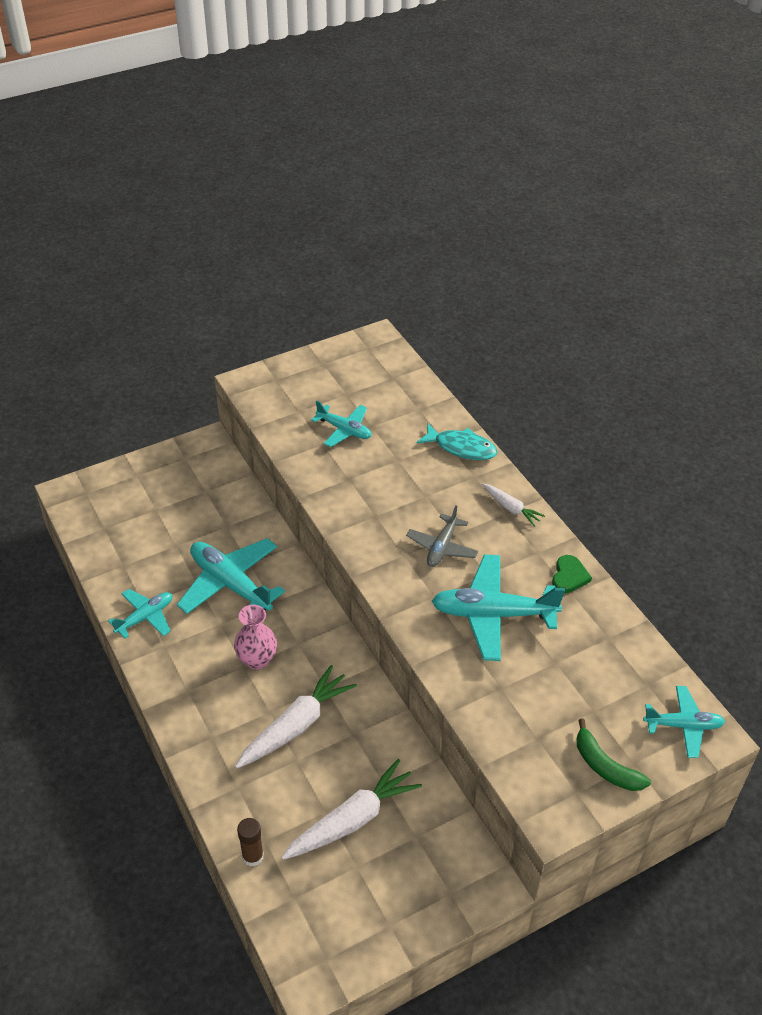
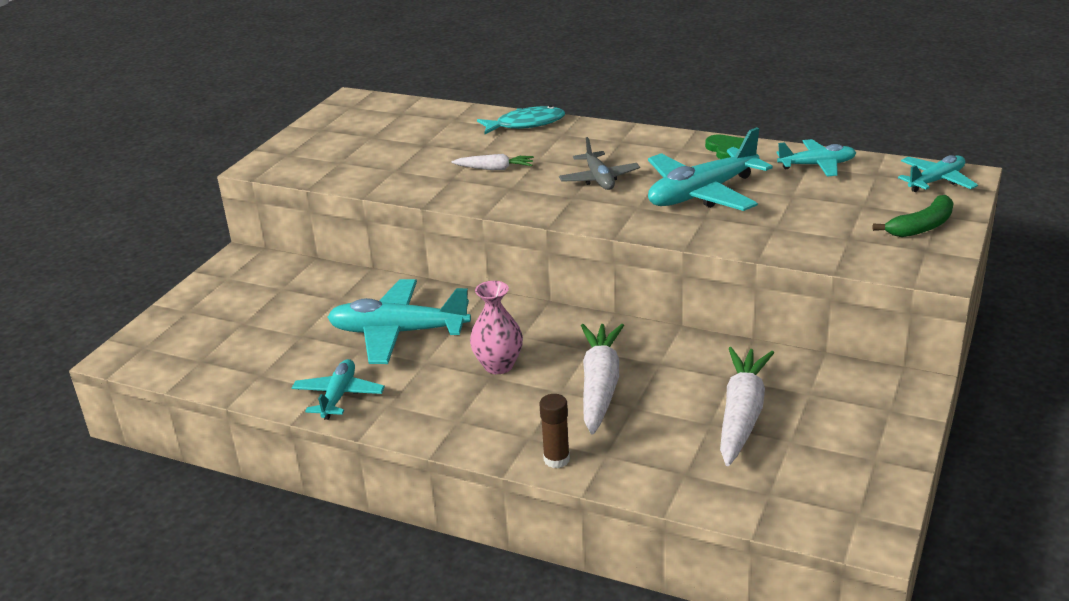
camera: 35 degrees left, 15 degrees down
(253, 856) = (690, 490): brown glue stick -> brown glue stick (556, 459)
(344, 430) = (403, 155): turquoise plane -> turquoise plane (817, 165)
(511, 508) = (621, 137): white carrot -> white carrot (495, 169)
(605, 766) = (921, 226): green banana -> green banana turned 45 degrees counterclockwise

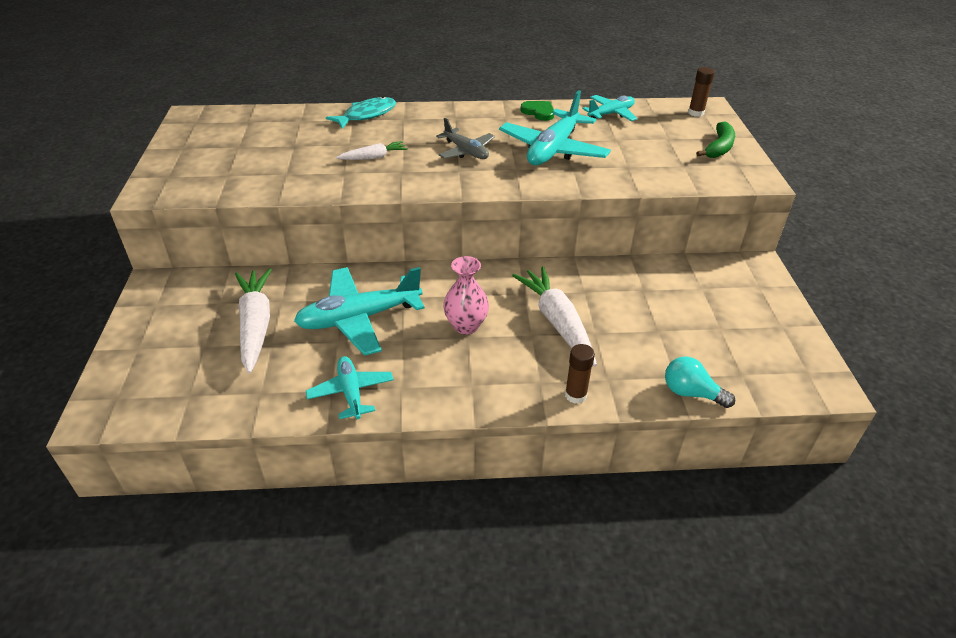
camera: 30 degrees left, 10 degrees up
(689, 494) = (691, 393): none -> turquoise light bulb
(742, 414) = (672, 317): white carrot -> white carrot (256, 325)
(936, 181) = (696, 113): turquoise plane -> brown glue stick

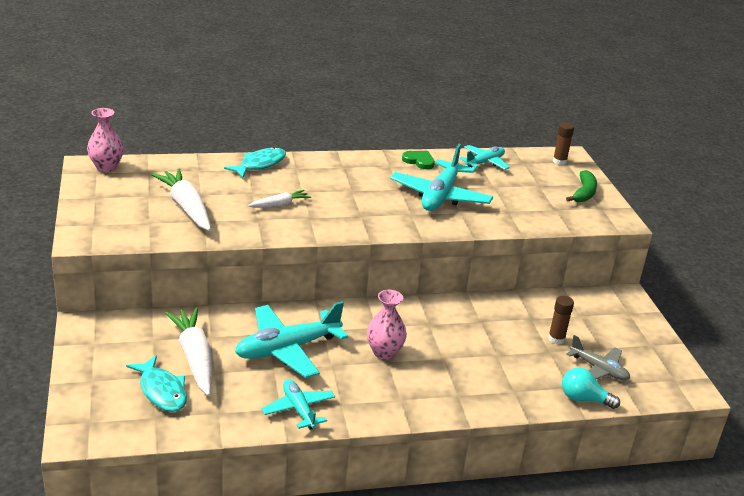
camera: 10 degrees left, 10 degrees down
(207, 117) = (106, 167): none -> pink vase
(207, 363) = (162, 391): none -> turquoise fish
(466, 151) = (362, 198): grey plane -> grey plane (598, 369)
(557, 322) = (462, 347): white carrot -> white carrot (186, 207)
(575, 395) = (490, 404): brown glue stick -> brown glue stick (556, 339)

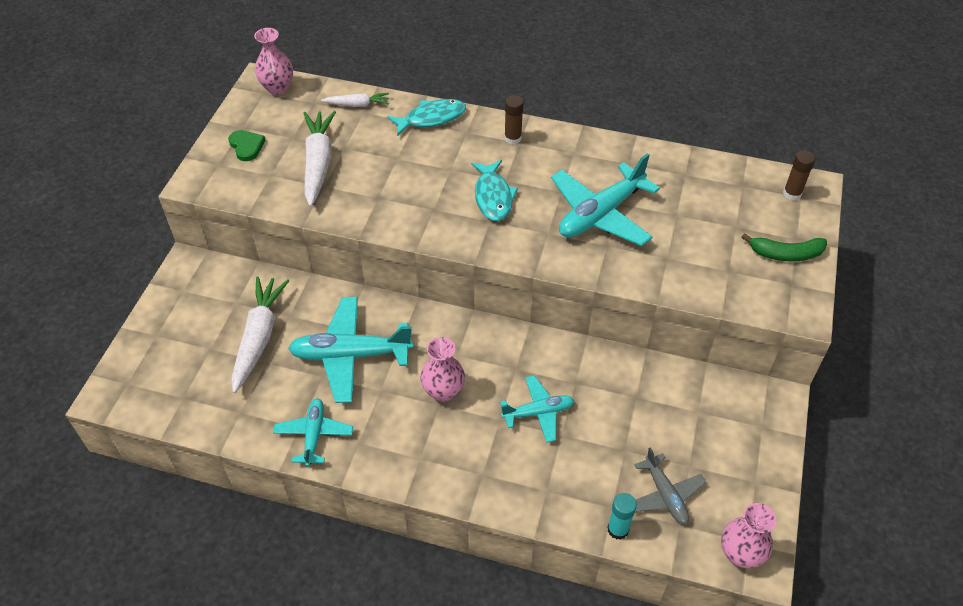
camera: 30 degrees right, 20 degrees up
(162, 391) = (206, 368): turquoise fish -> turquoise fish (493, 197)
(280, 205) = (414, 183): white carrot -> white carrot (358, 105)
(419, 161) = (613, 153): green heart -> green heart (246, 146)
(484, 163) = (692, 174): turquoise plane -> turquoise plane (538, 412)
(556, 339) = (645, 435): brown glue stick -> brown glue stick (513, 138)
(584, 193) = (785, 254): green banana -> green banana turned 45 degrees clockwise
(584, 399) = (618, 529): turquoise light bulb -> turquoise glue stick
(675, 388) = (740, 554): none -> pink vase

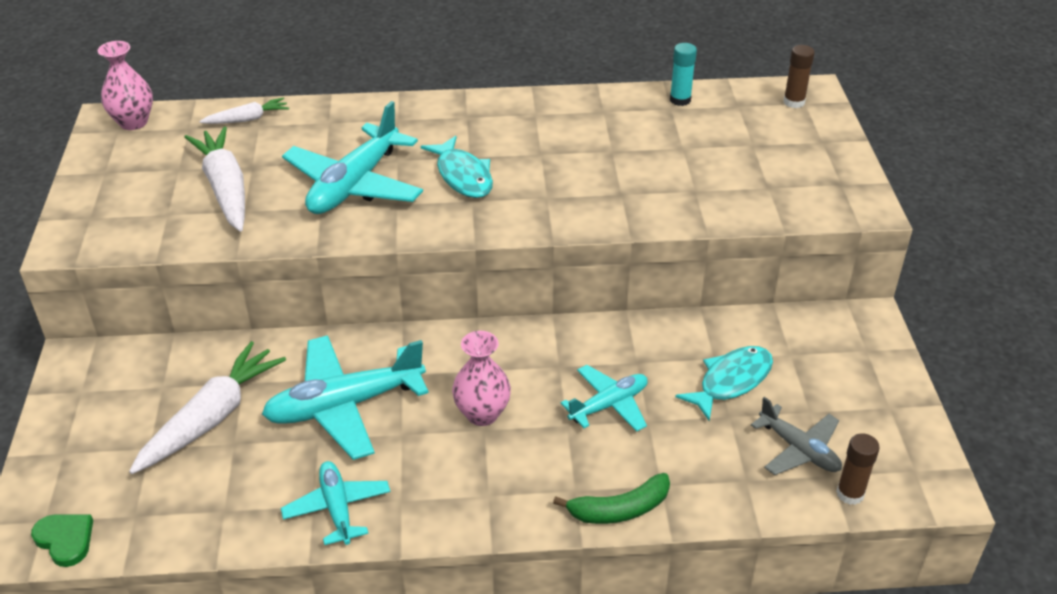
camera: 20 degrees left, 10 degrees down
(246, 146) = (120, 191): green heart -> green heart (65, 540)
(259, 337) = (212, 417): white carrot -> white carrot turned 45 degrees clockwise
(431, 118) = (348, 114): turquoise fish -> turquoise fish (731, 381)
(513, 138) = (456, 114): brown glue stick -> brown glue stick (850, 494)
(601, 214) = (598, 165): turquoise plane -> turquoise plane (354, 184)
(618, 529) = (764, 501): turquoise glue stick -> turquoise glue stick (680, 100)
(740, 554) = (913, 485): pink vase -> none
(785, 254) = (819, 158): green banana -> green banana (619, 509)

